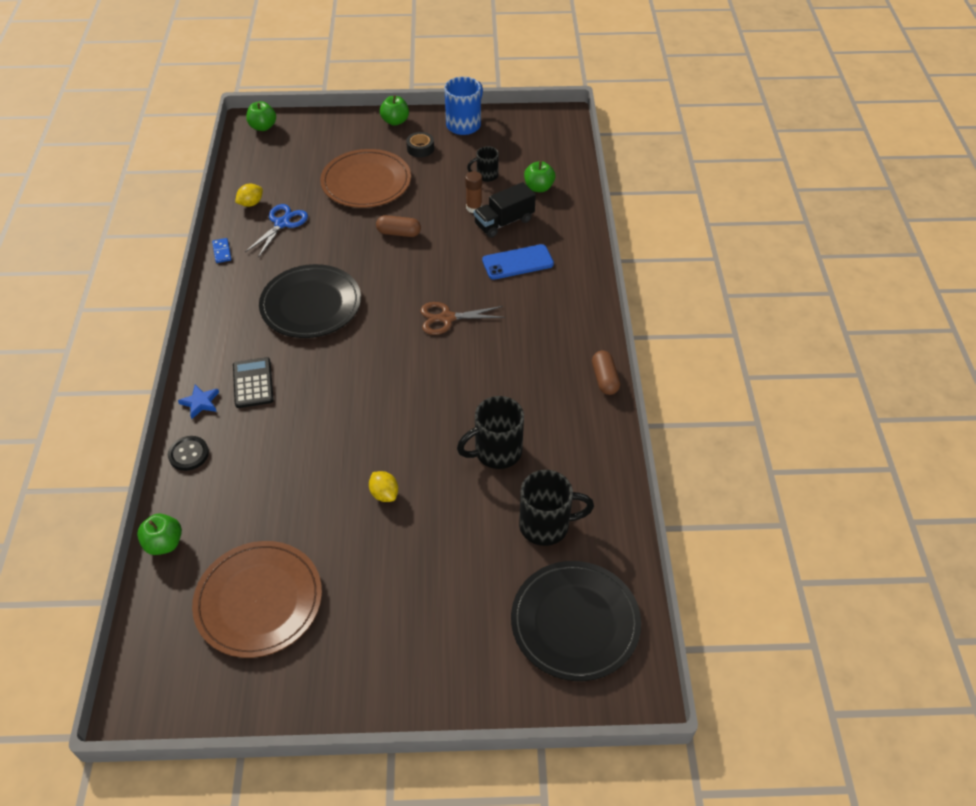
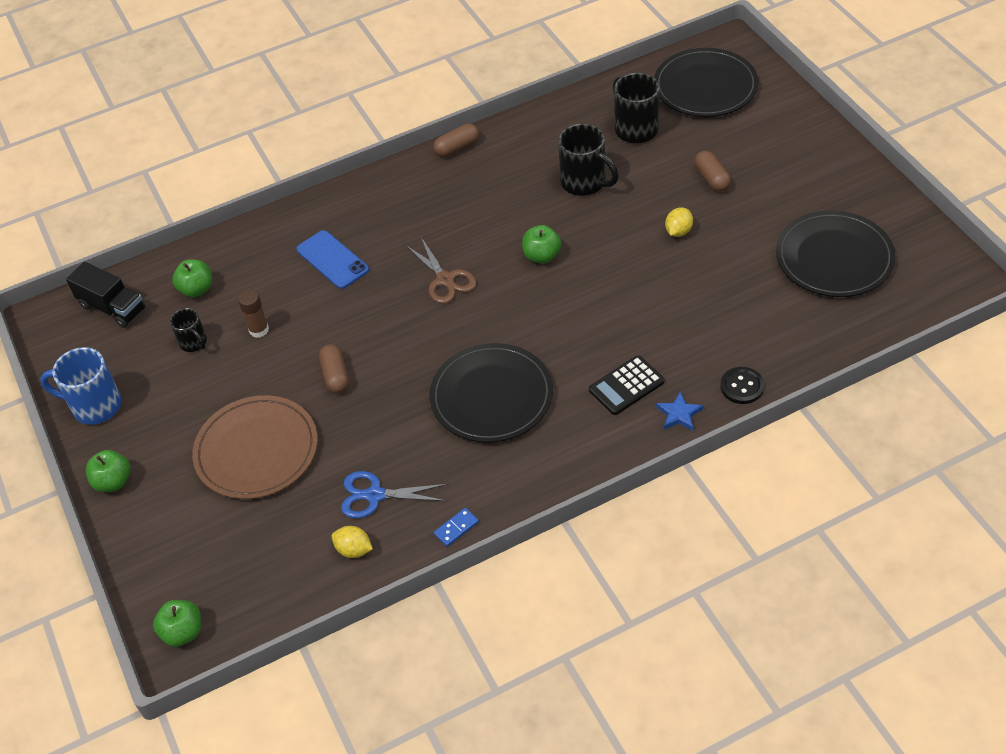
camera: 110 degrees left, 0 degrees up
(164, 543) = (839, 347): green apple -> green apple (542, 256)
(259, 601) = (834, 258): brown plate -> black plate
(420, 148) = (164, 428): black tape -> none
(432, 555) = (711, 178): none -> brown capsule
(504, 222) = (272, 295): black truck -> black truck (112, 307)

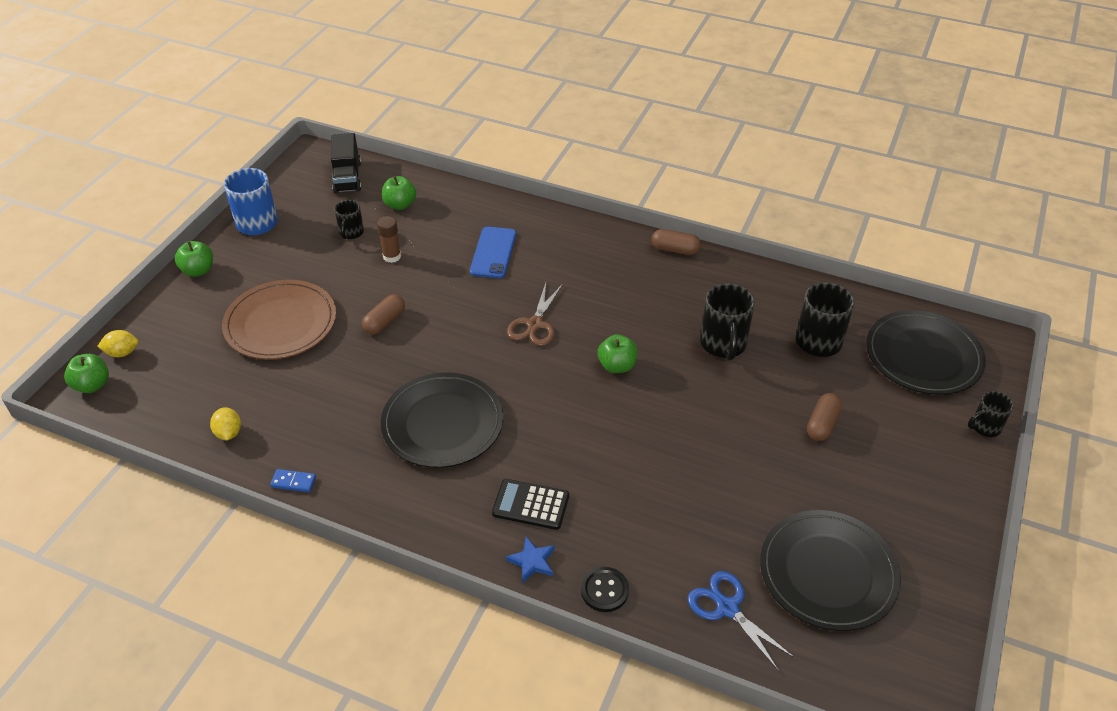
camera: 45 degrees right, 5 degrees down
(375, 495) = (289, 413): blue scissors -> blue scissors (727, 608)
(678, 231) = (736, 437): yellow lemon -> yellow lemon (122, 353)
(794, 101) = (984, 427): none -> black mug

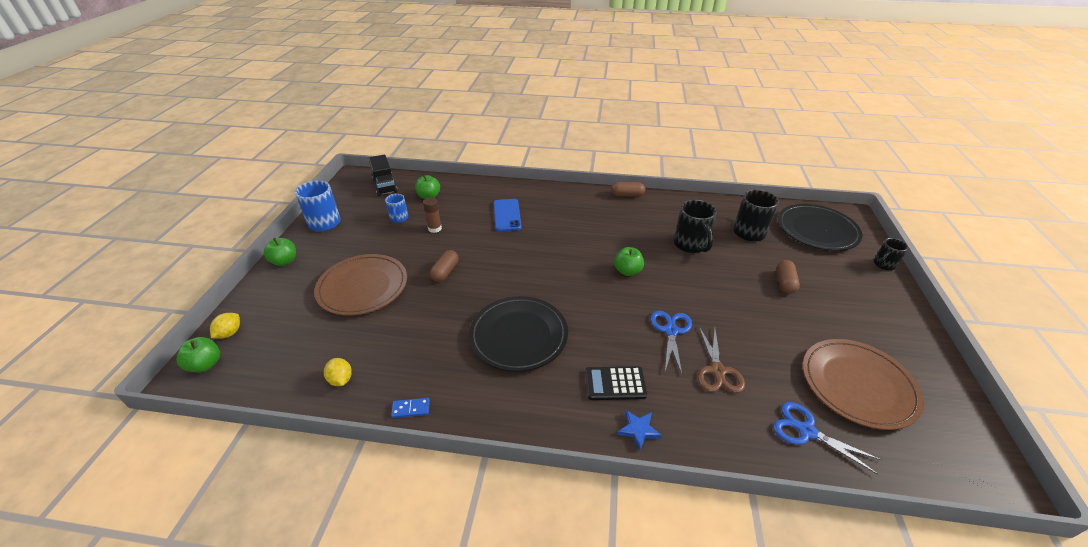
camera: 15 degrees left, 5 degrees down
(122, 353) = (230, 333): yellow lemon -> yellow lemon turned 45 degrees counterclockwise
(351, 233) = (399, 218): black mug -> blue mug
(535, 324) = (557, 254): brown scissors -> brown scissors (717, 370)
(604, 590) = (707, 440): black button -> none
(631, 457) = (671, 331): none -> blue scissors
(828, 572) = (857, 385): black plate -> brown plate

